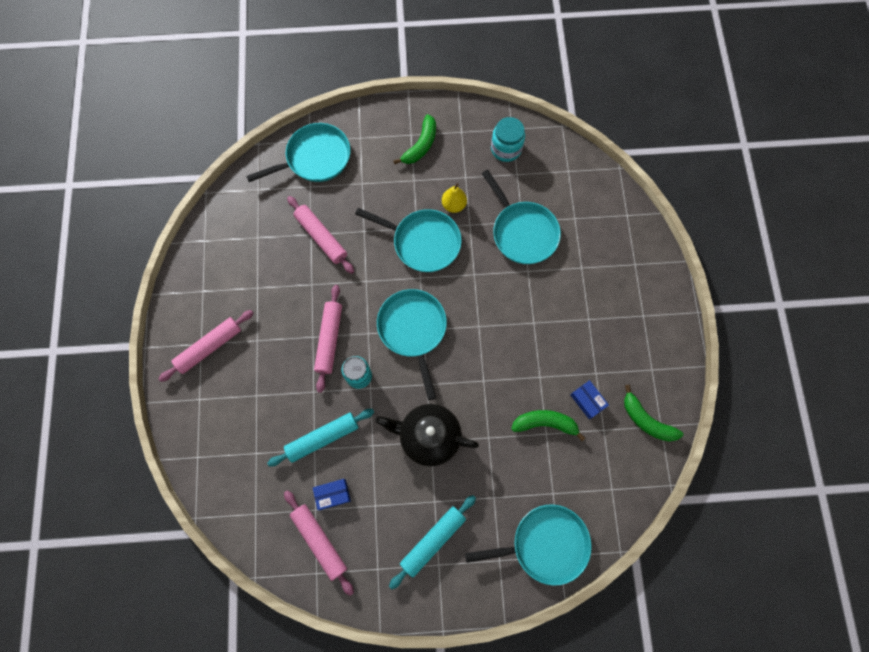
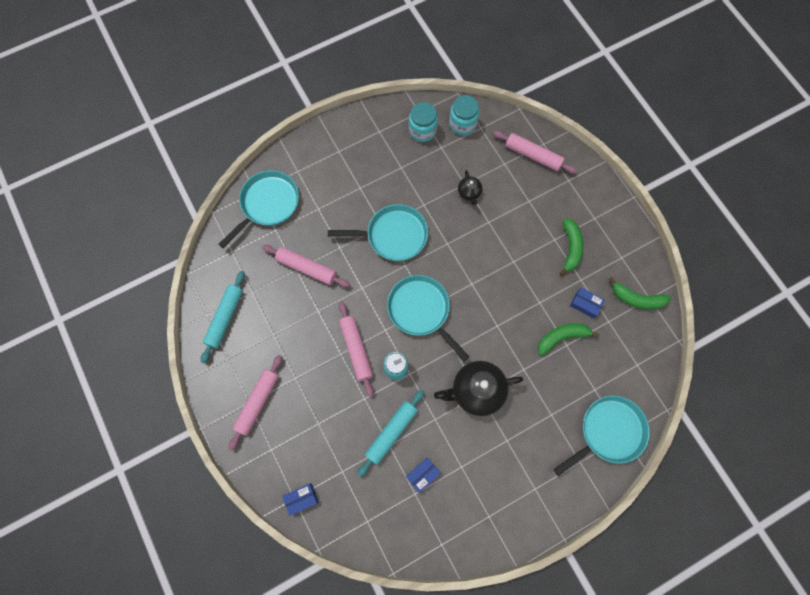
camera: 25 degrees left, 0 degrees up
(204, 460) = (301, 499): none -> blue box
(319, 541) = (431, 517): pink rolling pin -> pink rolling pin (533, 155)
(420, 145) = (351, 156): green banana -> green banana (570, 248)
(433, 540) = (521, 472): turquoise rolling pin -> turquoise rolling pin (225, 318)
(454, 205) = (403, 194): yellow pear -> none
(522, 232) = (469, 193): turquoise pan -> black teapot
(551, 159) = (462, 124): none -> turquoise jar

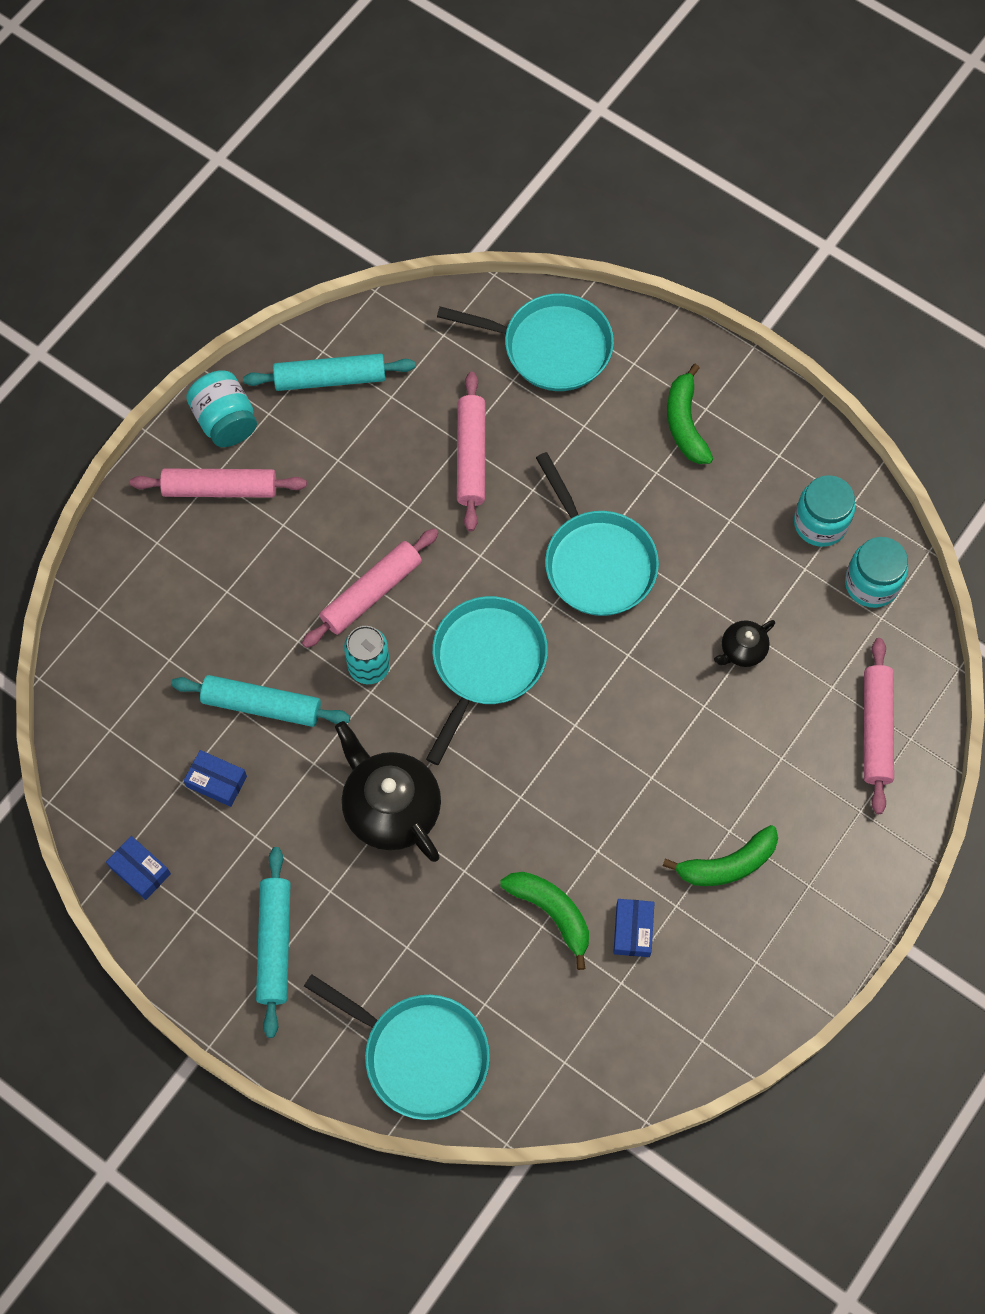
camera: 65 degrees right, 5 degrees down
(219, 383) = (225, 421): none -> turquoise jar
(301, 499) = (103, 619): blue box -> blue box (140, 870)
(523, 481) = (274, 944): none -> turquoise rolling pin
(636, 299) = (688, 1017): green banana -> green banana (685, 423)

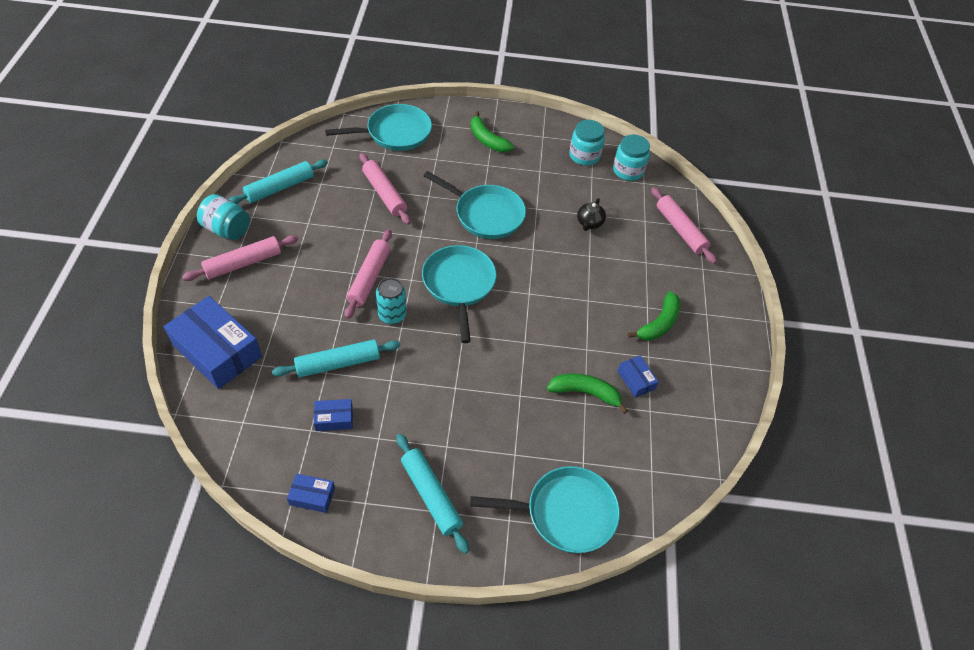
camera: 35 degrees left, 15 degrees down
(126, 612) = (217, 351): none -> blue box
(390, 808) = (454, 382): black teapot -> none

